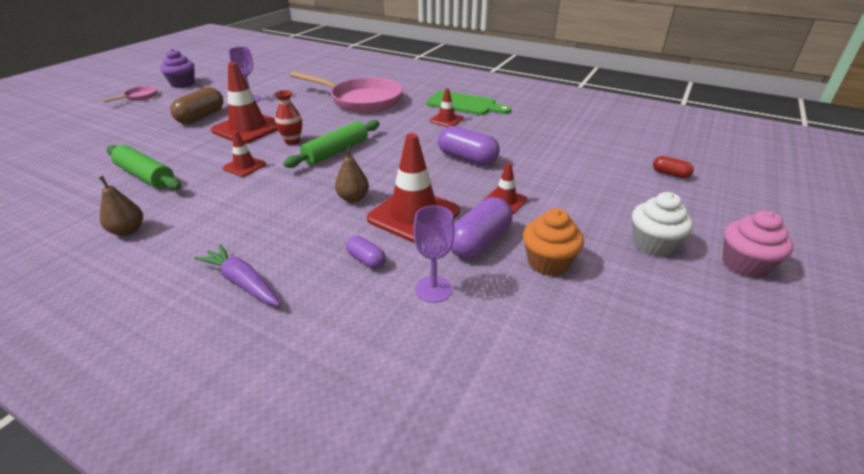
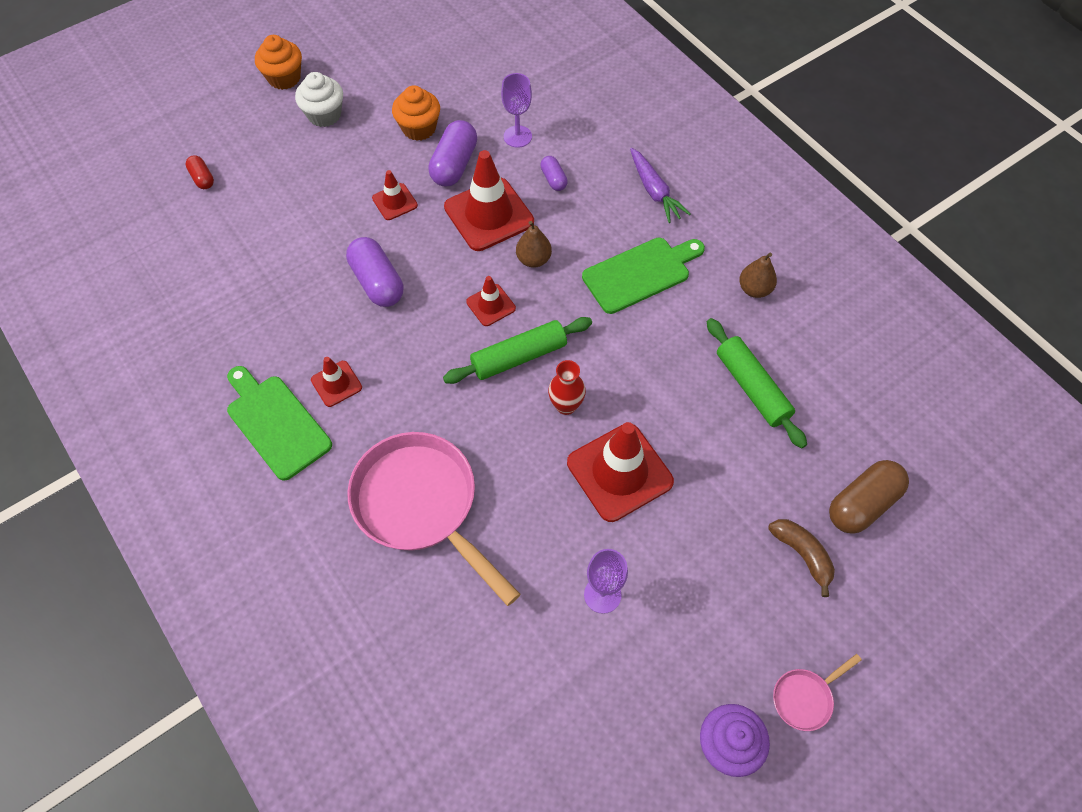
camera: 155 degrees left, 25 degrees up
(127, 127) = (802, 554): none -> brown banana
(201, 117) = (688, 546): brown capsule -> brown capsule (862, 504)
(244, 166) = (635, 365): red traffic cone -> red traffic cone (491, 305)
(249, 213) = (640, 273): none -> green cutting board
(479, 242) = (454, 165): purple capsule -> purple capsule turned 45 degrees counterclockwise
(744, 265) = (284, 78): pink cupcake -> orange cupcake

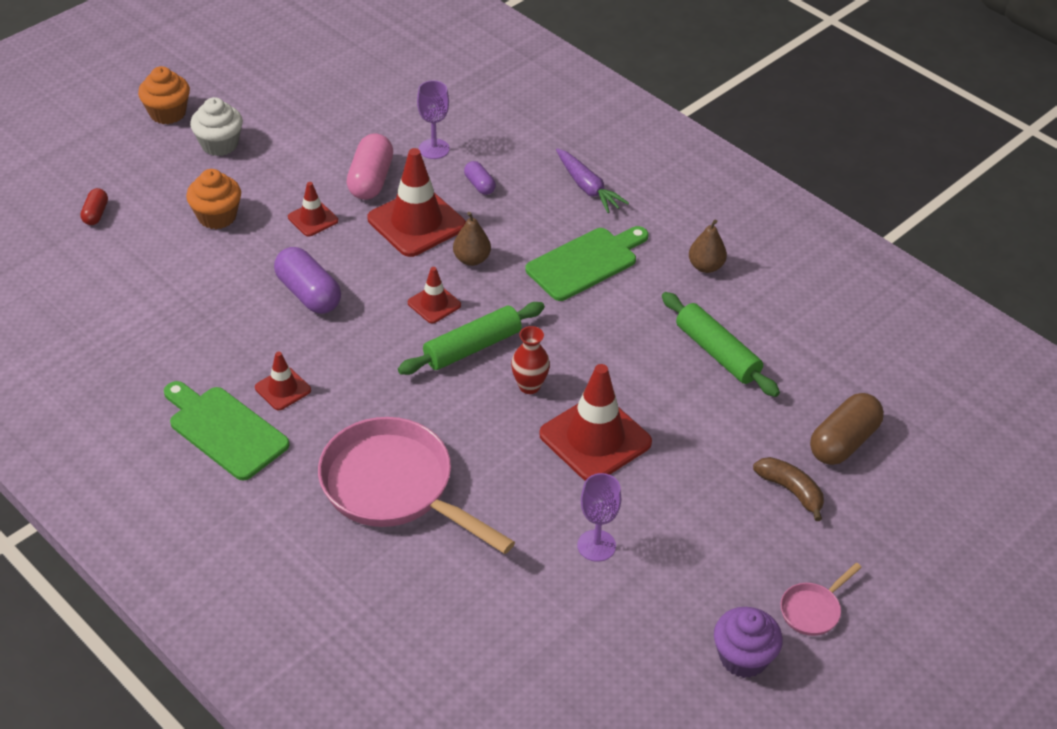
camera: 10 degrees left, 15 degrees down
(202, 178) = (96, 214): red capsule -> red capsule turned 45 degrees clockwise
(419, 128) = (326, 149): orange cupcake -> orange cupcake (217, 216)
(454, 165) = (371, 180): purple capsule -> pink capsule

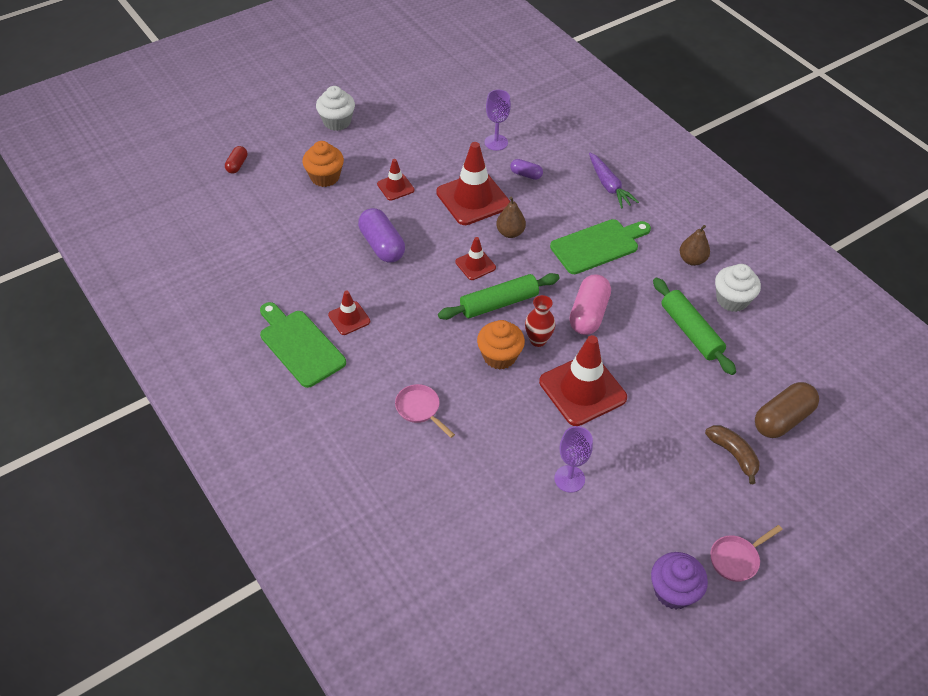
camera: 10 degrees right, 5 degrees up
(167, 113) = (303, 94): orange cupcake -> orange cupcake (499, 356)
(371, 180) = (444, 161): pink capsule -> pink capsule (588, 314)
(395, 488) = (420, 409): pink pan -> pink pan, size x0.43
(479, 185) = (526, 174): purple capsule -> purple capsule turned 45 degrees counterclockwise
(762, 309) = (732, 300): none -> white cupcake

